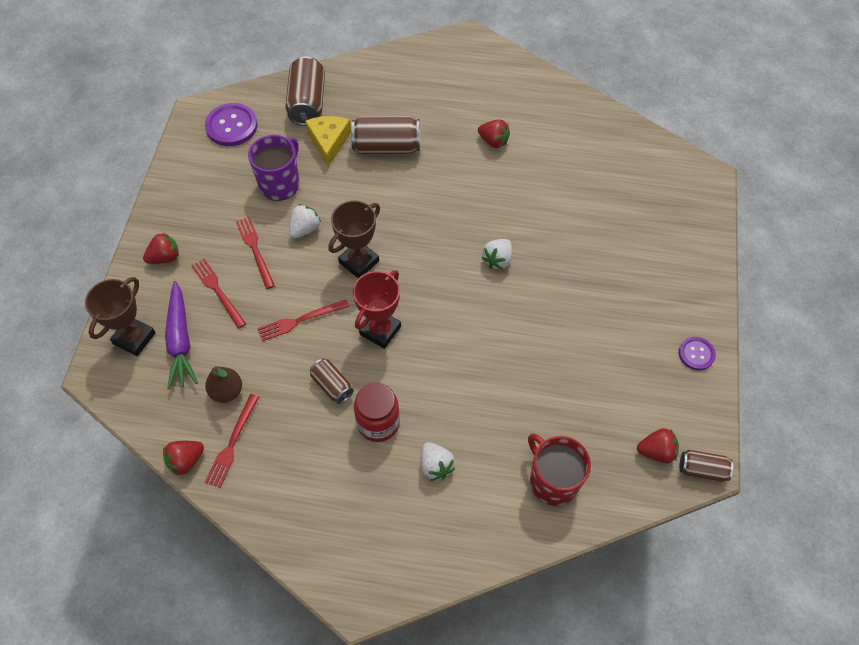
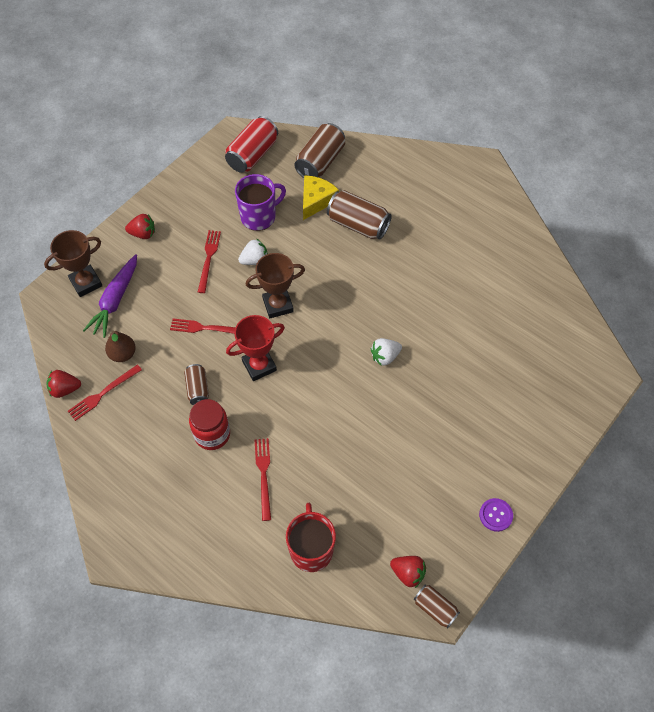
camera: 30 degrees right, 0 degrees up
(217, 291) = (163, 277): red fork -> red fork (263, 475)
(231, 126) = (252, 155): purple button -> red can
(435, 466) = (232, 489): white strawberry -> none
(493, 141) = (446, 259): red strawberry -> none

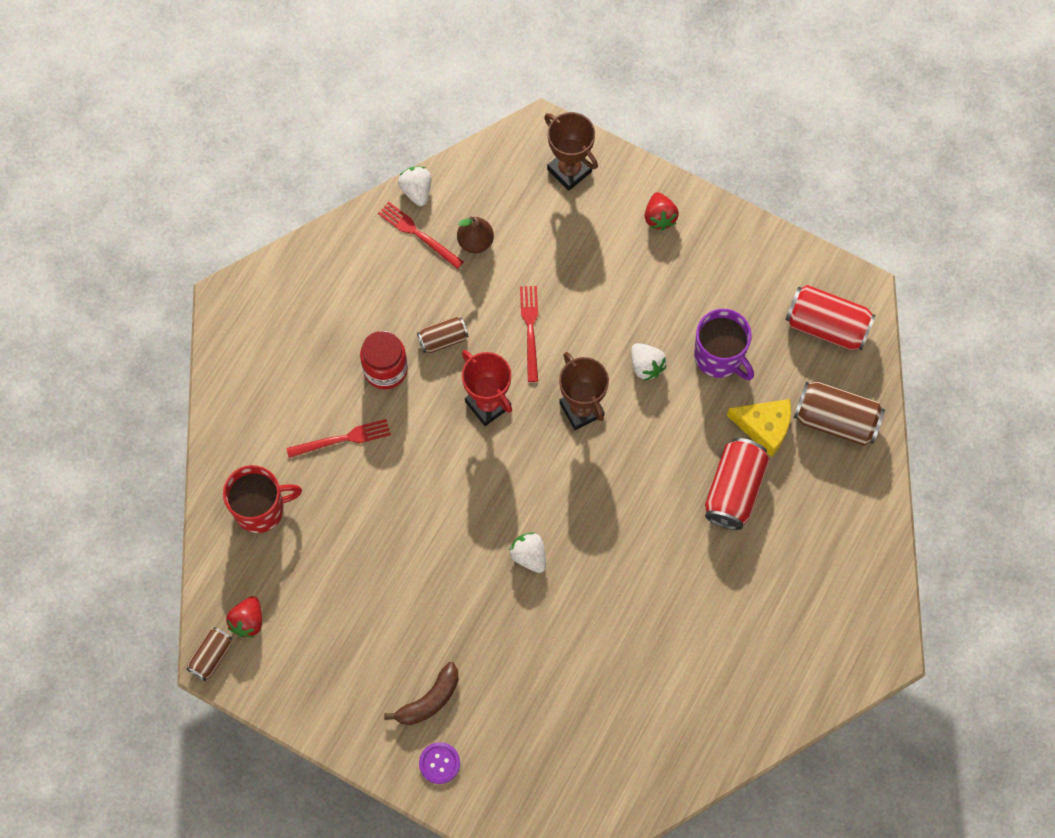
camera: 80 degrees right, 10 degrees up
(65, 389) = (416, 190): red strawberry -> white strawberry
(115, 300) = (550, 212): purple carrot -> none
(208, 259) = (636, 308): red fork -> none
(358, 224) = (734, 490): brown can -> red can
(489, 442) = (429, 700): none -> brown banana
(495, 515) = (333, 716): purple button -> purple button (439, 763)

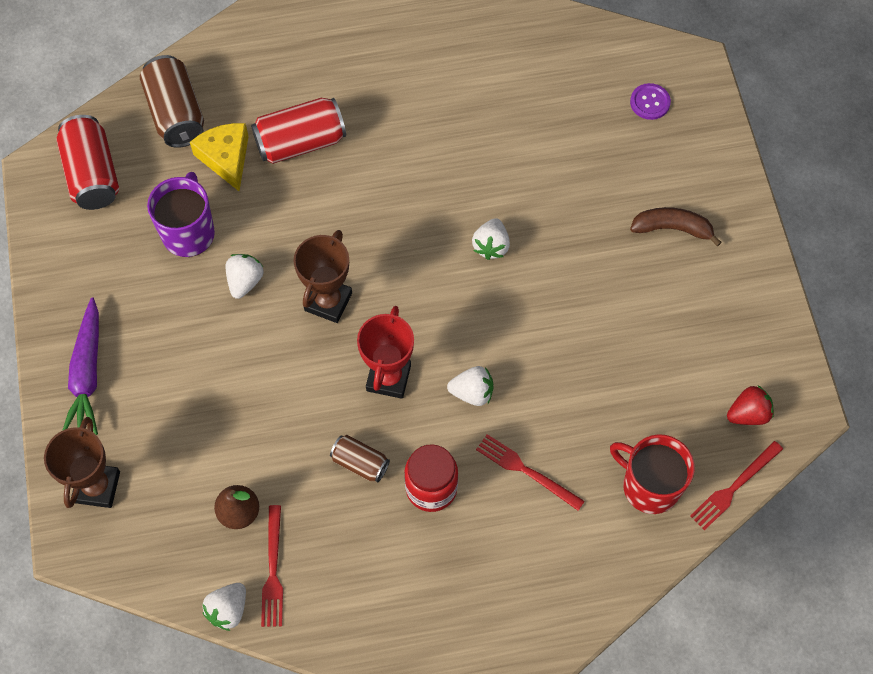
camera: 130 degrees left, 5 degrees down
(211, 656) = (803, 417): brown can -> none
(428, 450) = (472, 392): none -> white strawberry
(439, 763) = (710, 185): purple button -> purple button (650, 102)
(530, 329) = (288, 398): red fork -> red fork (734, 487)
(659, 217) = (87, 374): red strawberry -> purple carrot

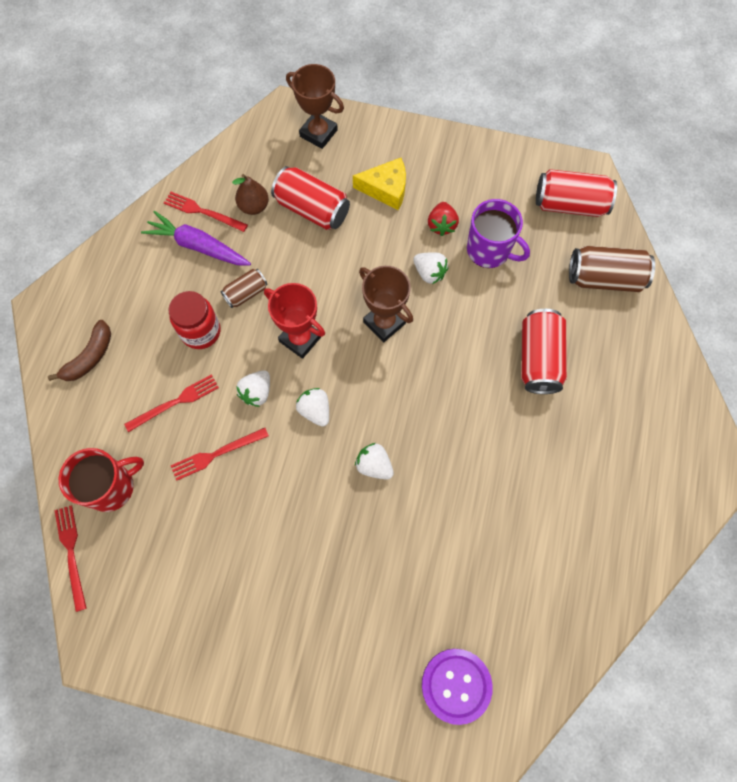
camera: 115 degrees right, 5 degrees up
(87, 374) = (404, 152): purple carrot -> purple carrot (198, 246)
(214, 442) = (312, 209): none -> red can
(226, 158) = (546, 299): yellow cheese -> yellow cheese (386, 189)
(228, 610) = (193, 177): white strawberry -> white strawberry (315, 410)
(559, 399) = (216, 454): none -> red fork
(650, 102) = (456, 685): purple button -> purple button, size x1.67
(672, 228) = (317, 631): brown banana -> brown banana (90, 357)
(748, 414) = (120, 600): red strawberry -> red strawberry (441, 225)

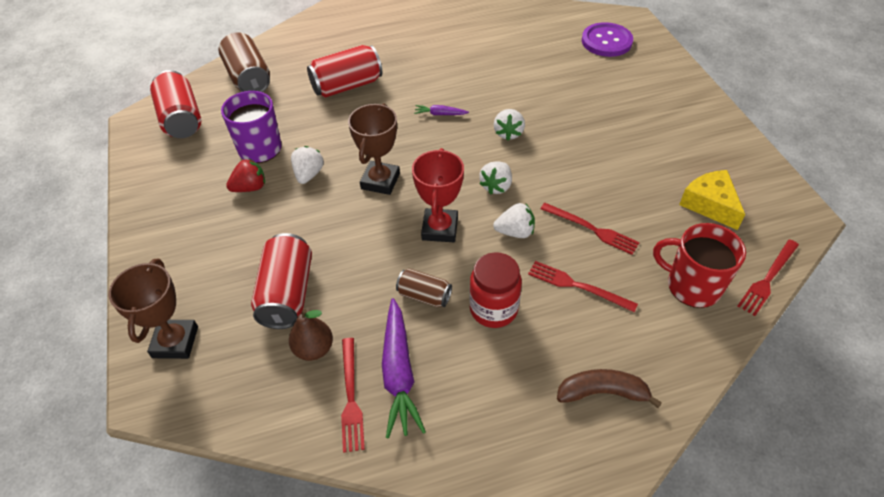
camera: 120 degrees left, 20 degrees down
(386, 189) = (227, 246): yellow cheese -> yellow cheese (710, 204)
(441, 420) = (440, 114): none -> purple carrot

